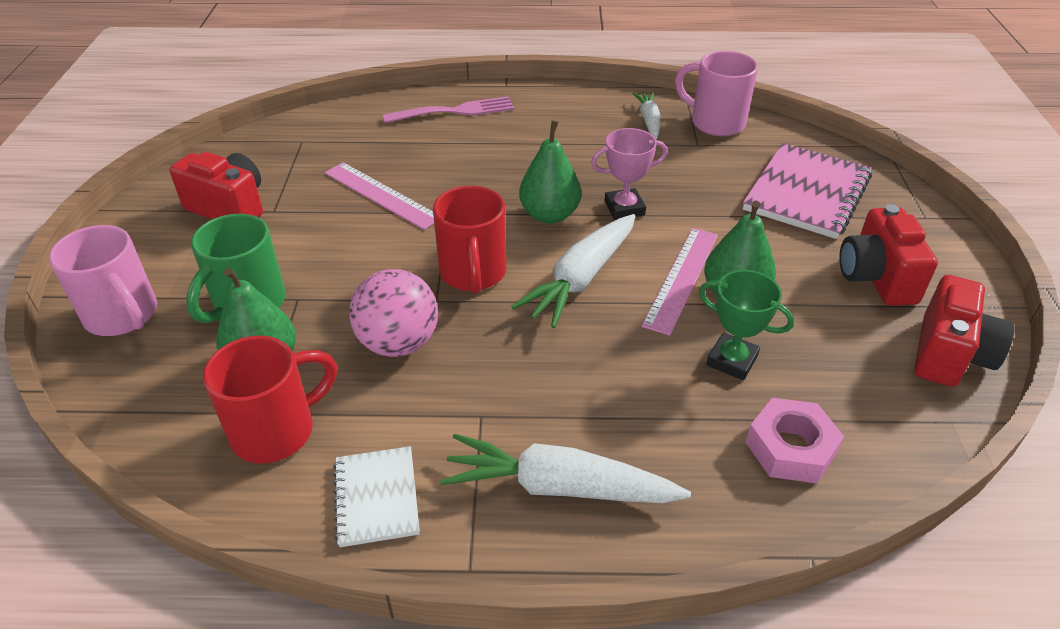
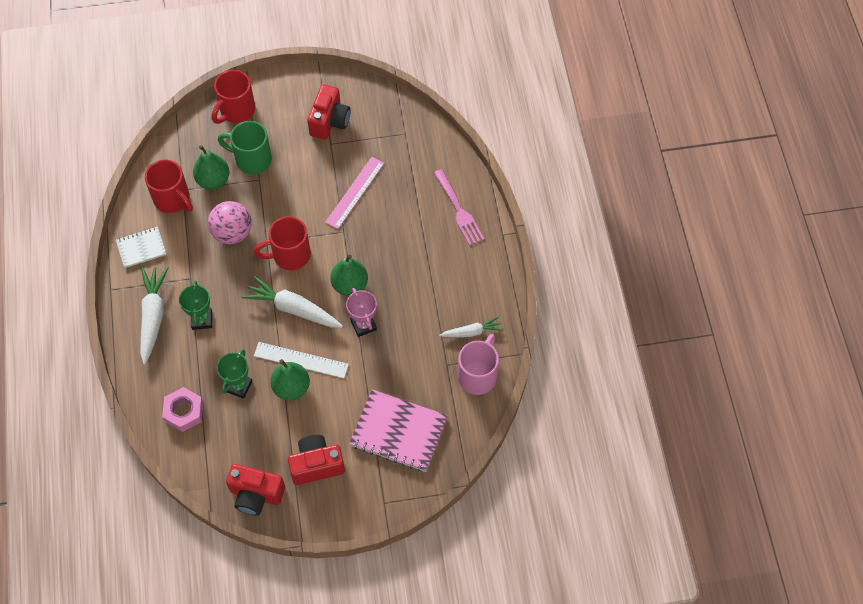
camera: 80 degrees right, 20 degrees up
(123, 316) = (236, 111): pink mug -> red mug
(581, 404) = (202, 320): none -> green trophy
(682, 278) = (301, 360): pink ruler -> white ruler

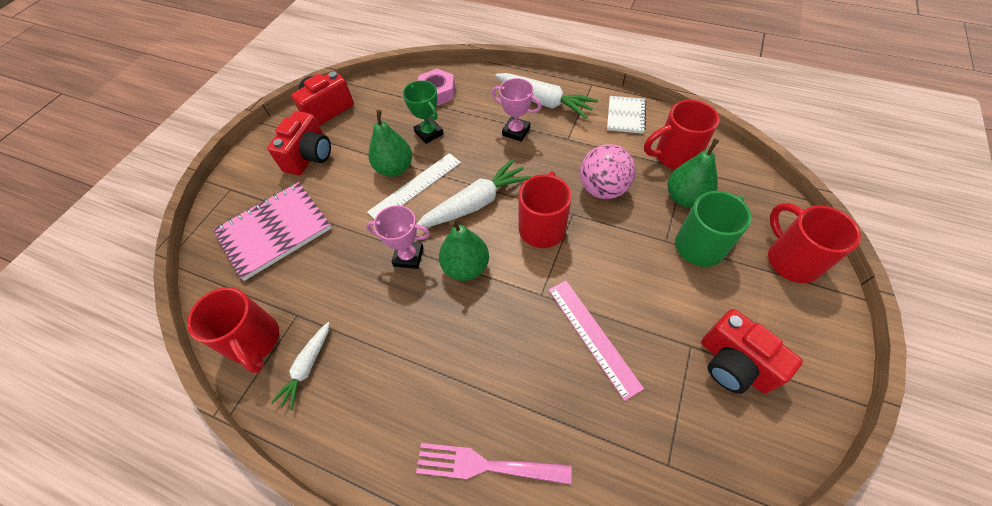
camera: 125 degrees right, 5 degrees down
(202, 320) = (516, 131): green trophy -> pink trophy
(478, 375) = (255, 341): pink mug -> red mug

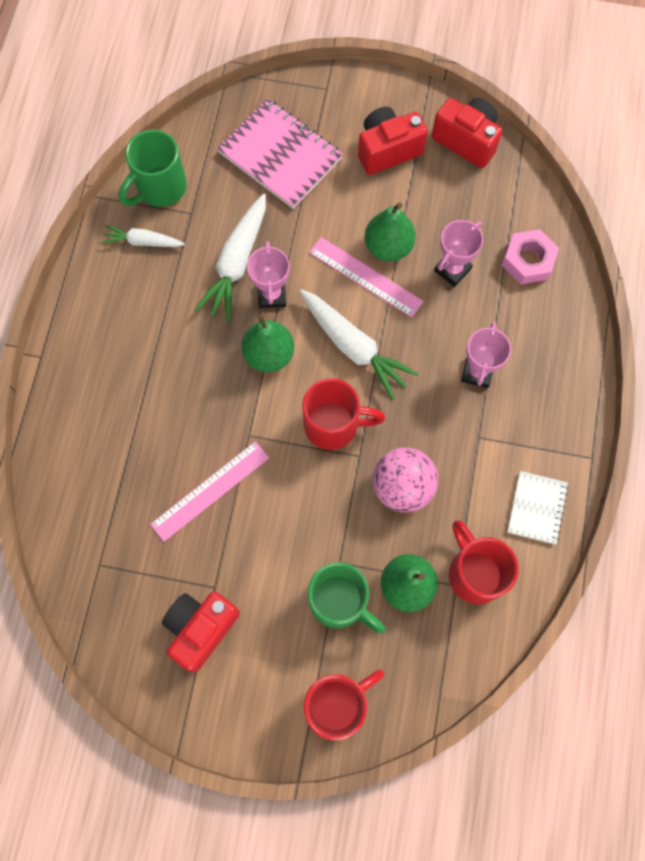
camera: 75 degrees right, 15 degrees up
(255, 341) = (160, 188): red mug -> green mug
(310, 156) = (387, 150): red camera -> red camera turned 150 degrees clockwise
(415, 186) = (365, 276): white ruler -> pink ruler
(429, 133) = (452, 269): green trophy -> pink trophy
(486, 465) = (80, 412): pink fork -> none
(543, 101) = (541, 398): white carrot -> white carrot (237, 263)
(625, 116) = (536, 508): white notebook -> white notebook turned 75 degrees counterclockwise

